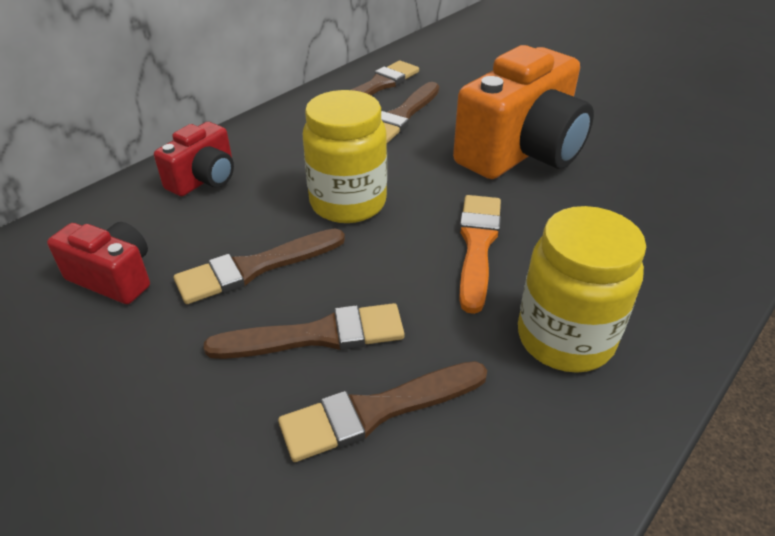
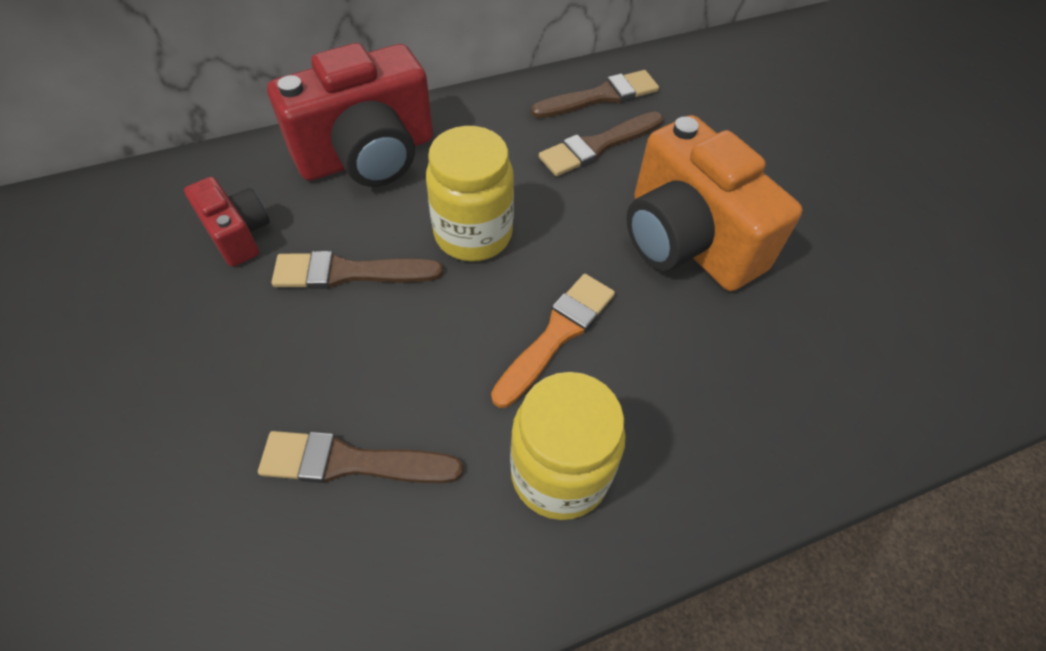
camera: 25 degrees right, 15 degrees up
(204, 179) = (368, 155): red camera -> red camera, size x1.94
(316, 336) = (353, 366): brown brush -> none
(521, 152) = (687, 240): orange camera -> orange camera turned 75 degrees clockwise

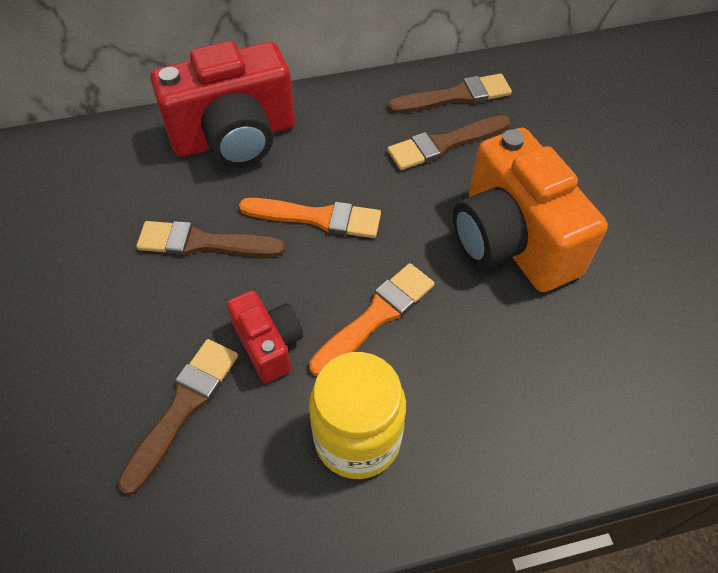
camera: 10 degrees right, 0 degrees up
(238, 234) = (114, 200): red camera -> red camera (269, 344)
(352, 462) = (183, 408): brown brush -> brown brush turned 105 degrees clockwise
(473, 234) = (317, 218): yellow jar -> orange brush

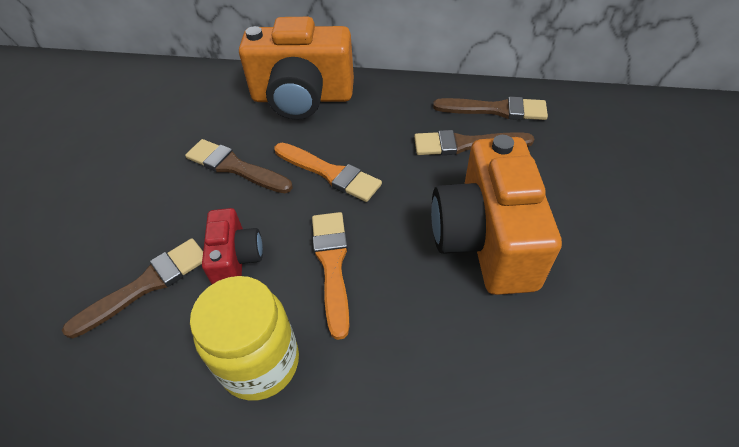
camera: 25 degrees right, 5 degrees down
(235, 137) = (302, 98): red camera -> orange camera
(376, 317) = (332, 266): orange brush -> orange brush turned 75 degrees counterclockwise

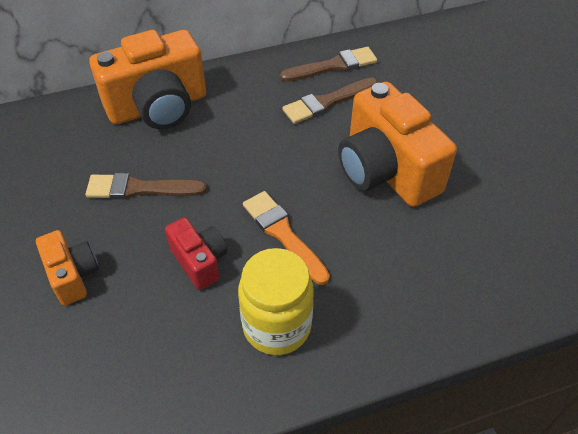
camera: 30 degrees left, 0 degrees up
(125, 225) = (73, 275): none -> orange camera
(145, 285) = (134, 314): brown brush -> none
(329, 173) = (230, 164): orange brush -> none

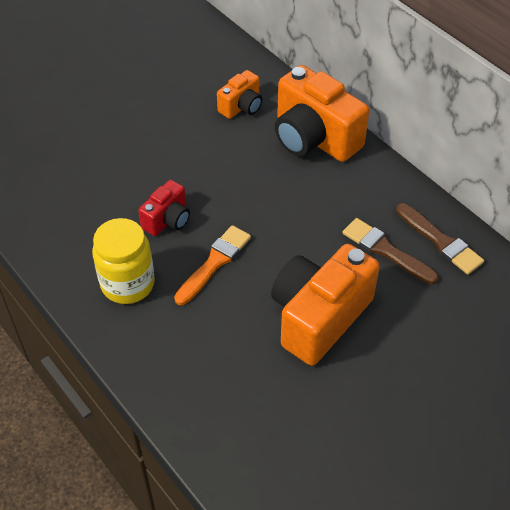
camera: 70 degrees right, 0 degrees up
(73, 275) = (129, 156): orange camera -> orange camera (241, 106)
(140, 188) = (221, 161): brown brush -> none

